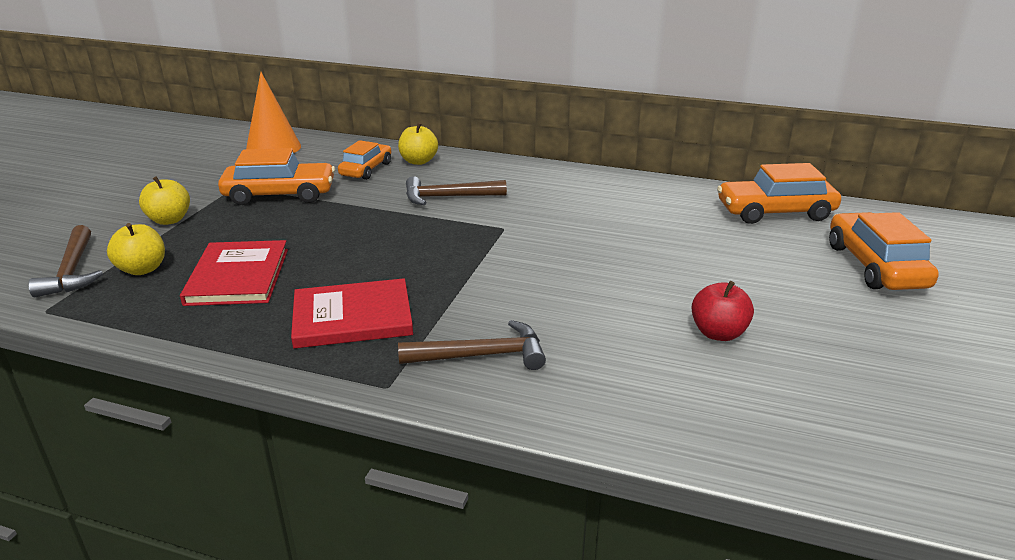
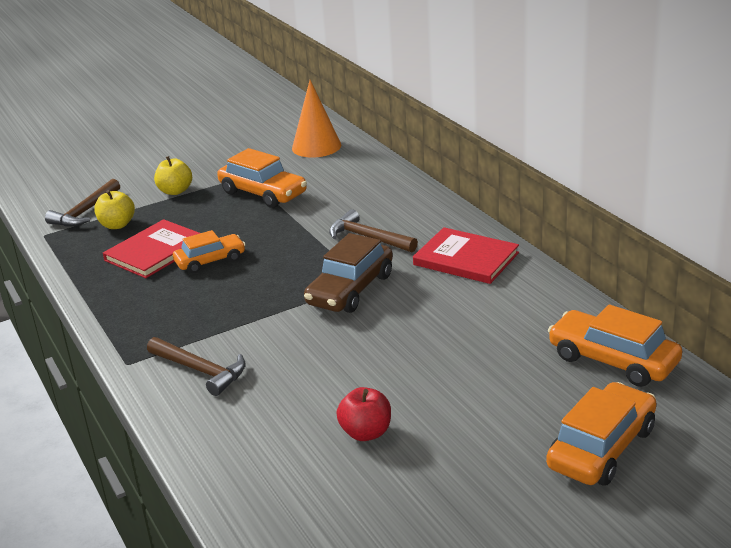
camera: 45 degrees right, 0 degrees up
(352, 317) = (173, 309): red book -> red book (466, 259)
(366, 169) = (350, 190): orange car -> orange car (210, 261)
(418, 161) = (399, 195): yellow apple -> none
(503, 237) = (350, 289): none -> brown car

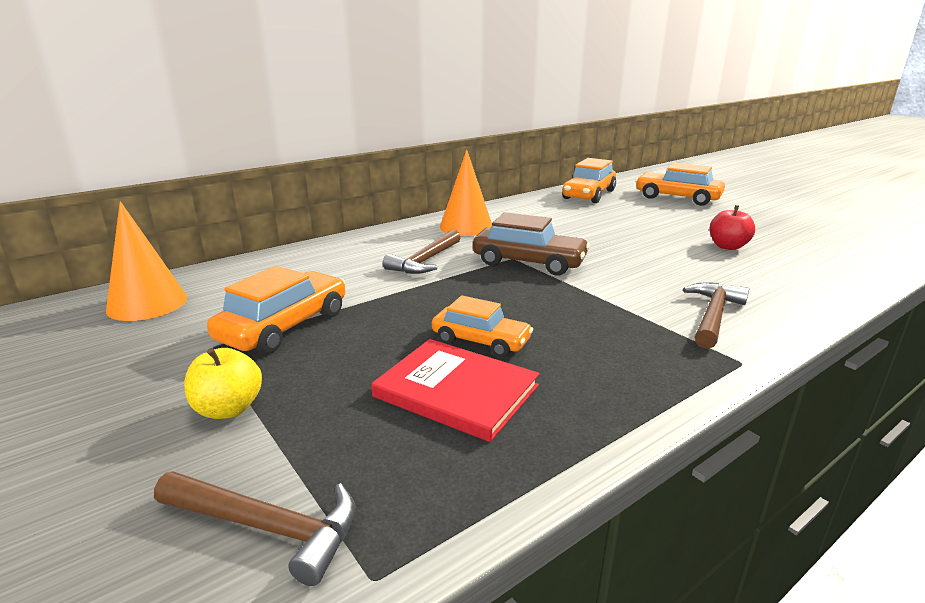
camera: 100 degrees left, 5 degrees down
(117, 225) = (350, 456): yellow apple -> none
(210, 261) = (481, 341): orange car -> orange car turned 150 degrees clockwise
(466, 259) = (466, 227): red book -> orange cone

